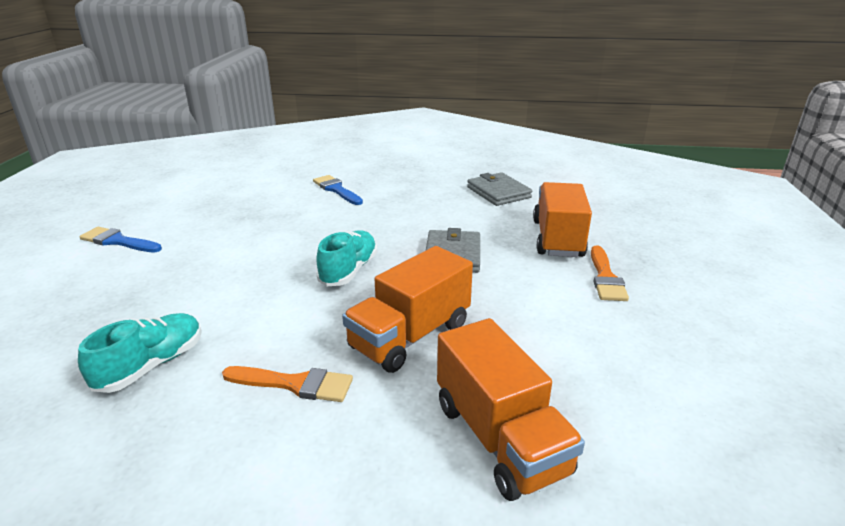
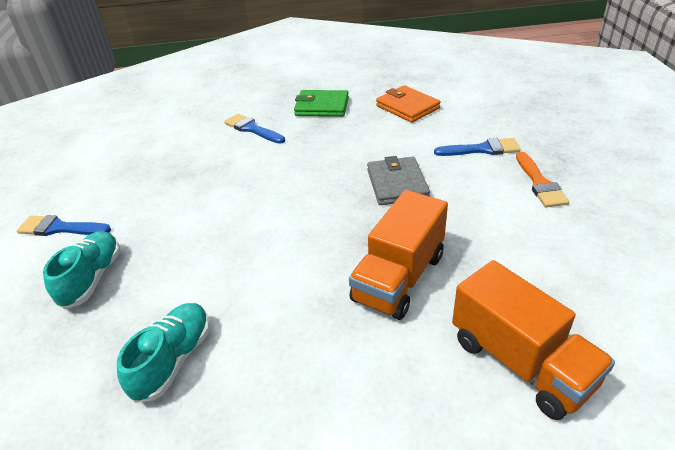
camera: 10 degrees left, 10 degrees up
(295, 384) = (319, 349): orange brush -> none
(349, 271) = (309, 219): turquoise shoe -> turquoise shoe (92, 278)
(413, 181) = (322, 107): none -> green wallet
(498, 192) = (407, 107): grey wallet -> orange wallet
(557, 239) = (482, 149): orange truck -> blue brush

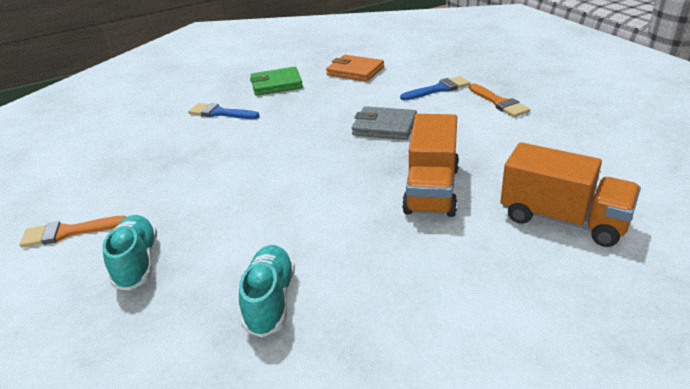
camera: 20 degrees left, 5 degrees down
(60, 228) = (68, 232): blue brush -> orange brush
(397, 184) = (384, 126): grey wallet -> grey wallet turned 45 degrees counterclockwise

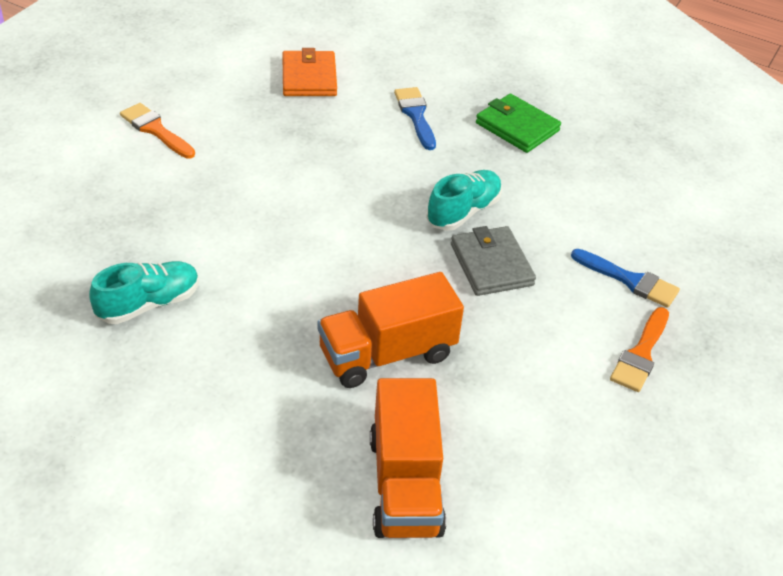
camera: 50 degrees right, 10 degrees up
(137, 263) = (144, 195): turquoise shoe -> turquoise shoe (463, 211)
(355, 71) = (612, 181): orange wallet -> orange wallet (309, 78)

